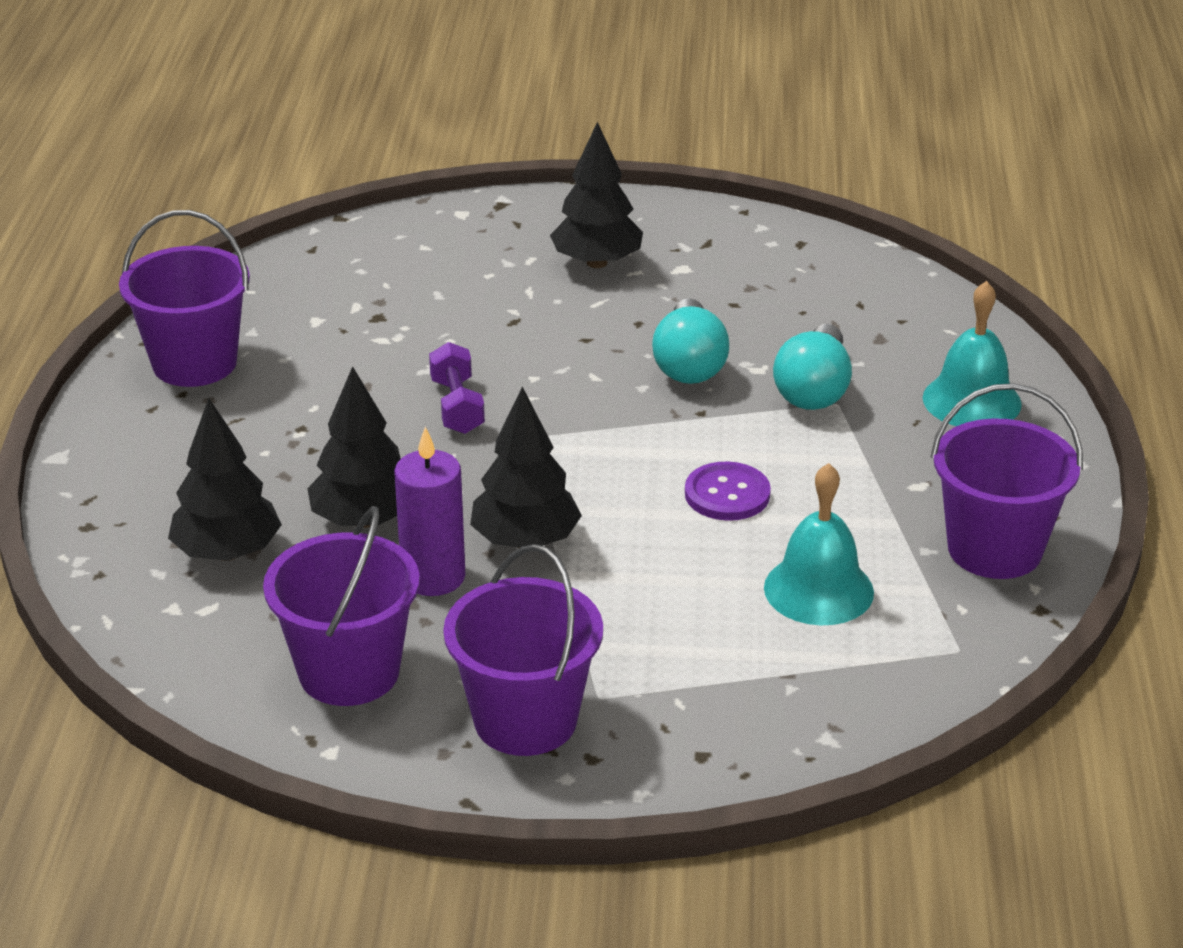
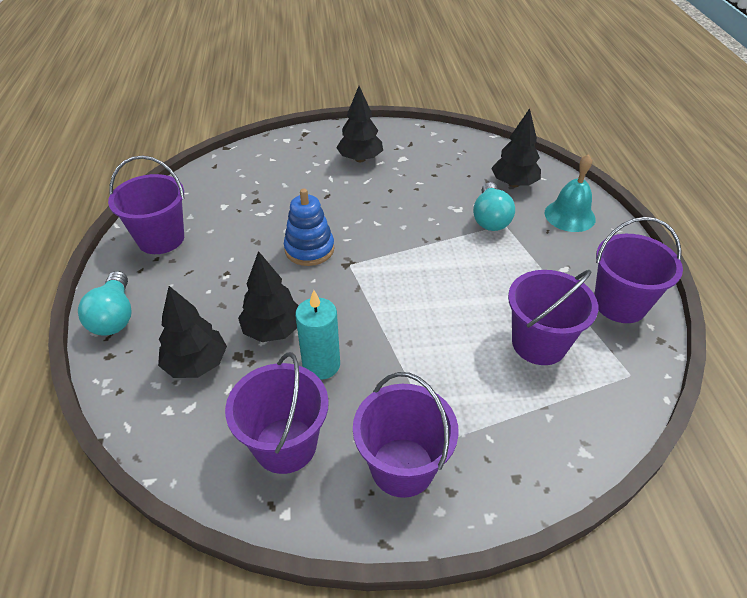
camera: 10 degrees left, 10 degrees up
(433, 577) = (321, 365): purple candle -> turquoise candle
(457, 406) = (309, 249): purple dumbbell -> blue stacking toy
(525, 541) = (368, 332): black tree -> black tree (514, 184)
(689, 364) = (423, 210): turquoise light bulb -> turquoise light bulb (114, 316)
(727, 494) = (468, 287): purple button -> none
(818, 589) = (539, 343): turquoise bell -> purple bucket

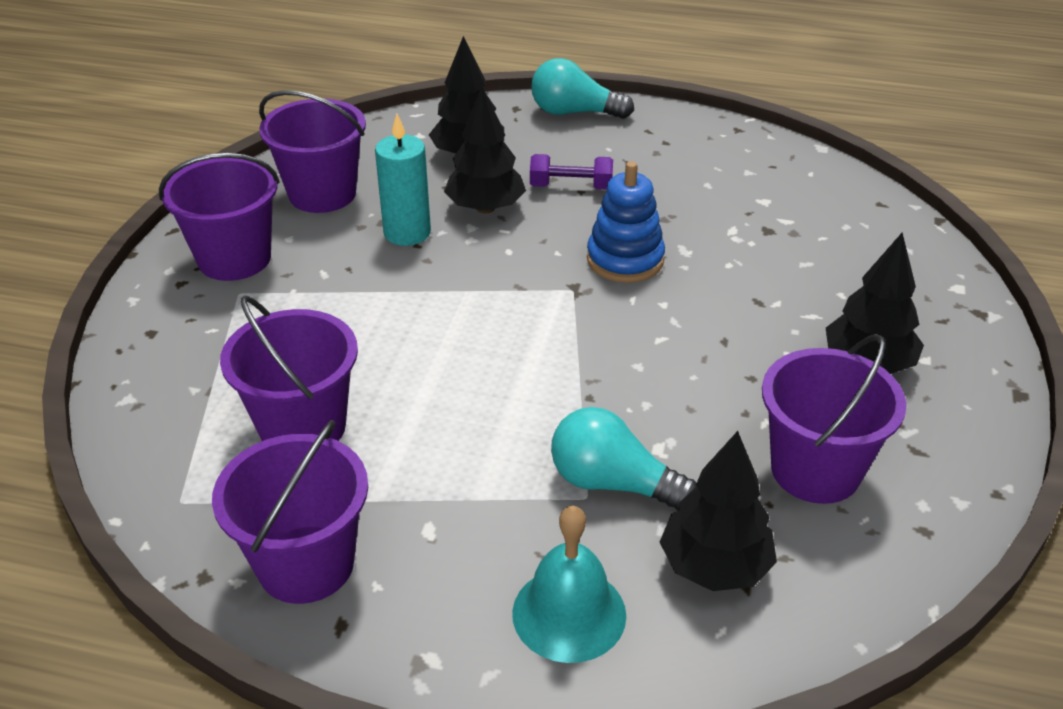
camera: 110 degrees right, 5 degrees down
(161, 239) = (705, 147): purple bucket -> purple bucket (815, 470)
(230, 292) = (571, 187): none -> purple dumbbell

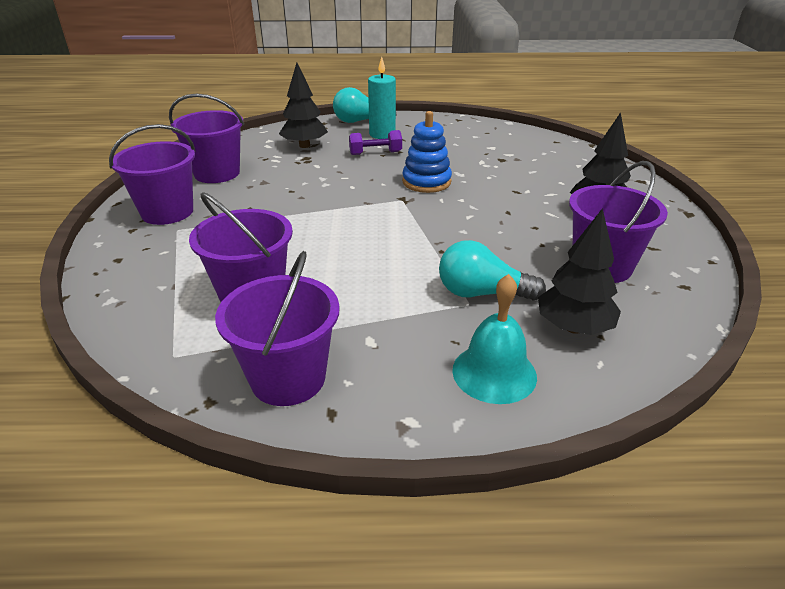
camera: 15 degrees left, 5 degrees down
(407, 232) = (282, 185): turquoise candle -> turquoise candle (382, 134)
(485, 208) = (327, 168): black tree -> none

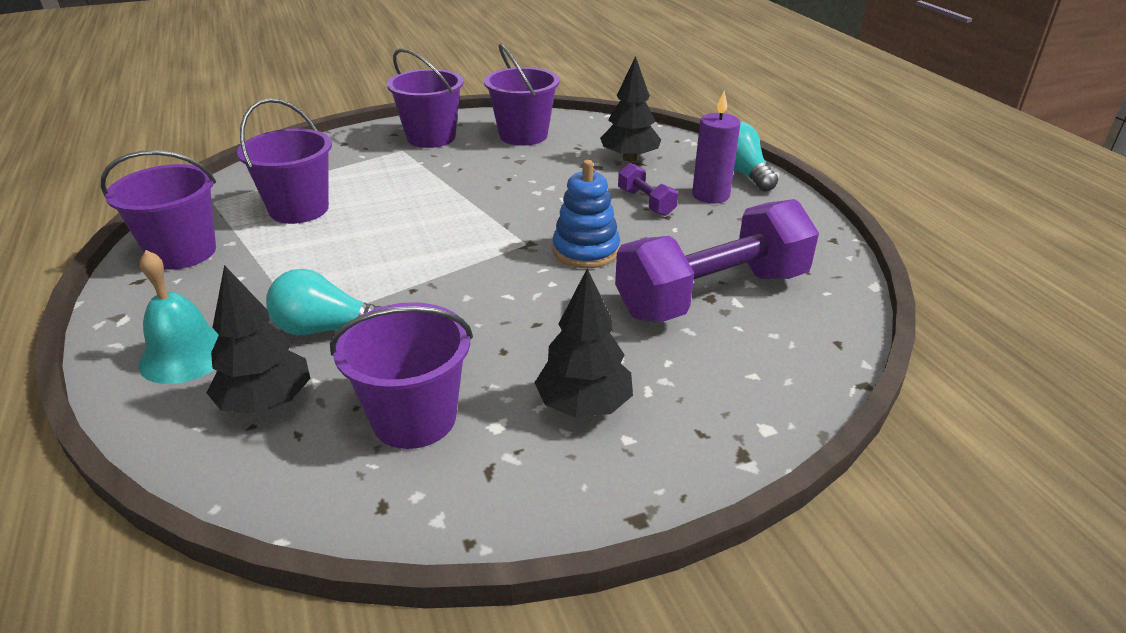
camera: 70 degrees right, 0 degrees up
(382, 134) = (710, 195): turquoise candle -> purple candle
(482, 293) = (327, 329): turquoise light bulb -> turquoise light bulb turned 75 degrees counterclockwise
(499, 158) = (712, 294): none -> purple dumbbell

